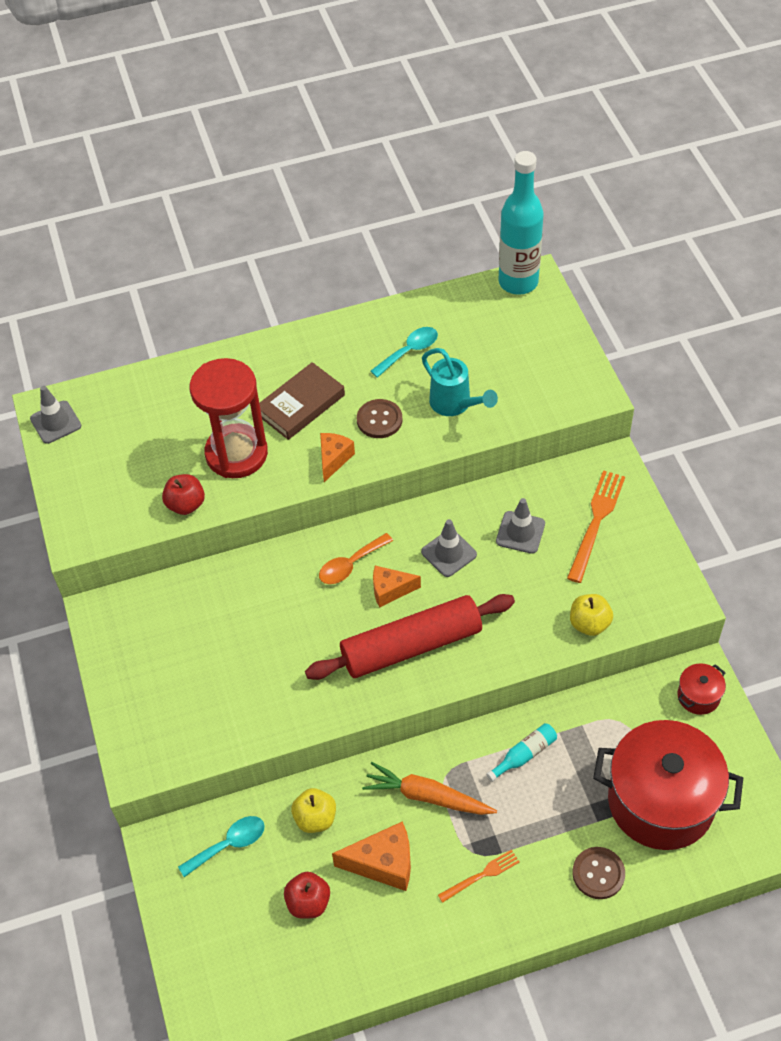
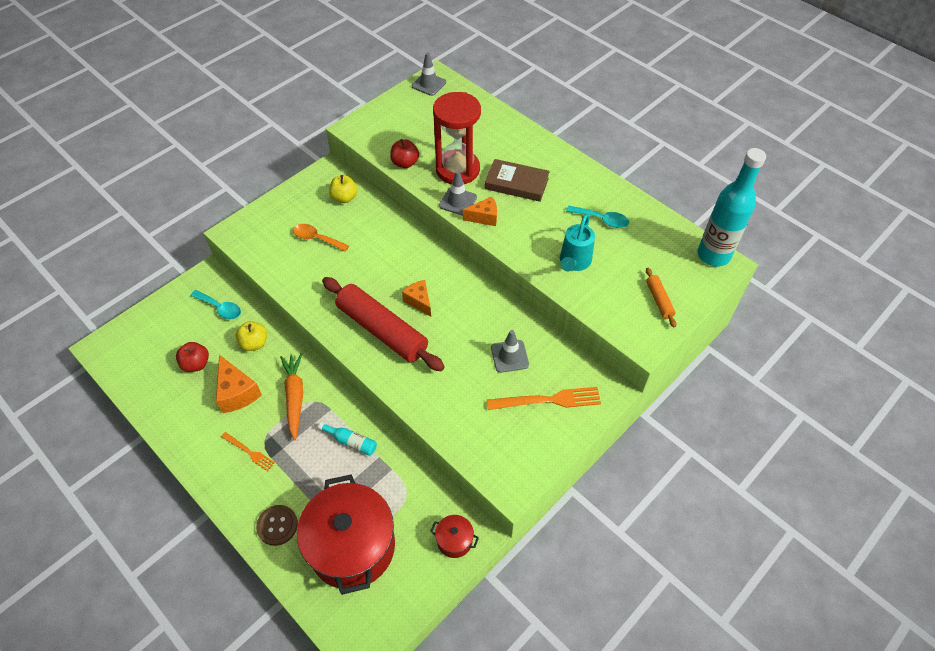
camera: 60 degrees right, 0 degrees up
(350, 565) = (427, 272): orange spoon -> orange spoon (316, 239)
(379, 420) = (532, 227): brown button -> none
(449, 553) = (467, 321): grey traffic cone -> grey traffic cone (458, 201)
(549, 356) = (659, 300): none -> orange rolling pin
(589, 624) = (456, 429): yellow apple -> yellow apple (344, 198)

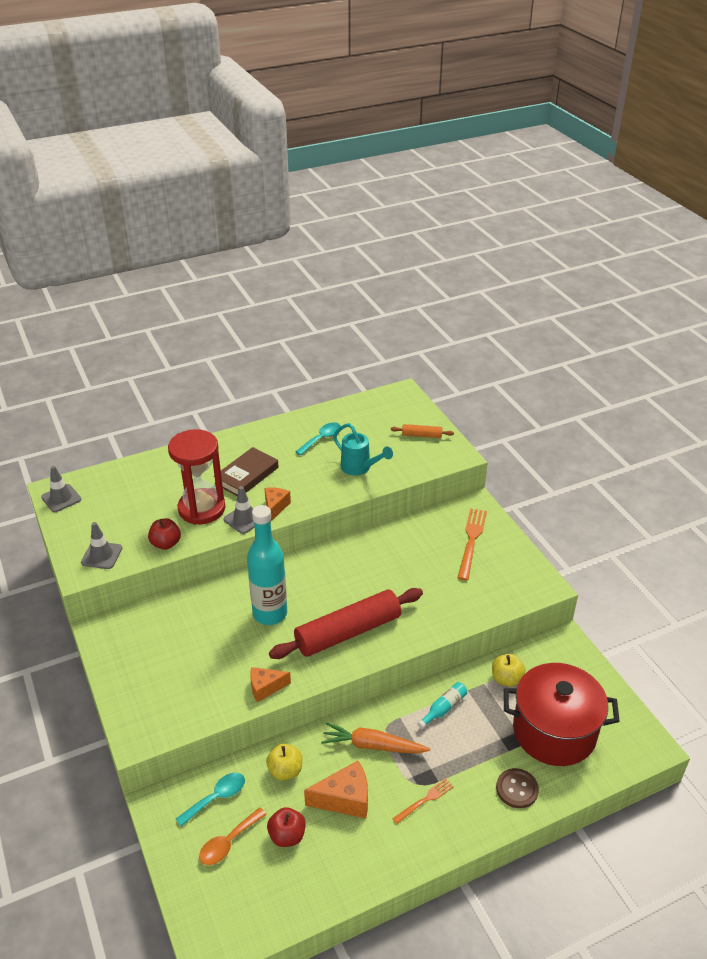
camera: 70 degrees left, 15 degrees down
(316, 239) = (197, 660): orange spoon -> orange spoon (228, 842)
(344, 198) = (151, 623): yellow apple -> yellow apple (506, 679)
(419, 301) = (326, 596): orange cheese -> orange cheese (265, 688)
(454, 540) = (566, 656): red pot -> none
(509, 356) = (417, 551): grey traffic cone -> grey traffic cone (102, 555)
(713, 255) = (392, 395): turquoise bottle -> turquoise bottle (270, 613)

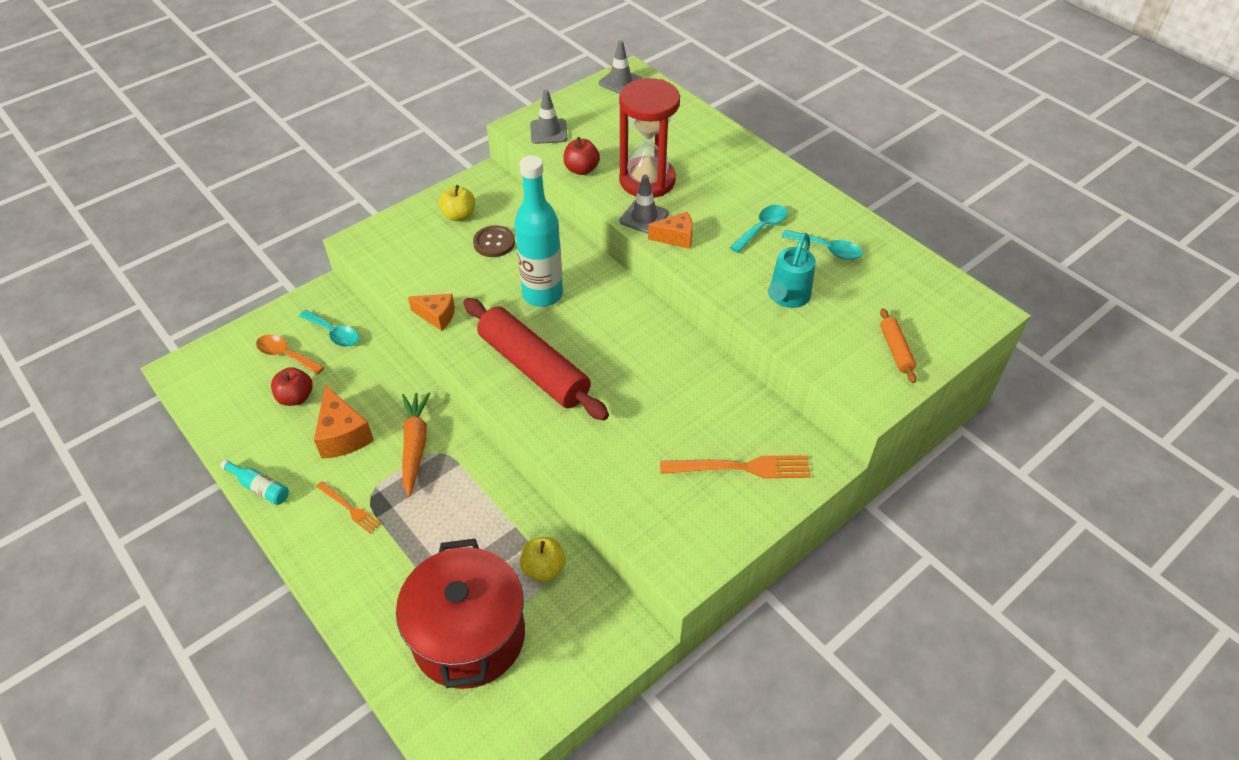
camera: 75 degrees right, 10 degrees up
(246, 475) = (721, 201): brown book -> none
(265, 688) = (437, 316): orange cheese -> orange cheese turned 135 degrees clockwise
(285, 770) = (372, 378): yellow apple -> yellow apple (459, 215)
(286, 462) = (762, 228): none -> turquoise spoon
(444, 708) = (481, 505): turquoise bottle -> turquoise bottle (259, 487)
(517, 789) = (375, 601): brown button -> brown button (494, 242)

